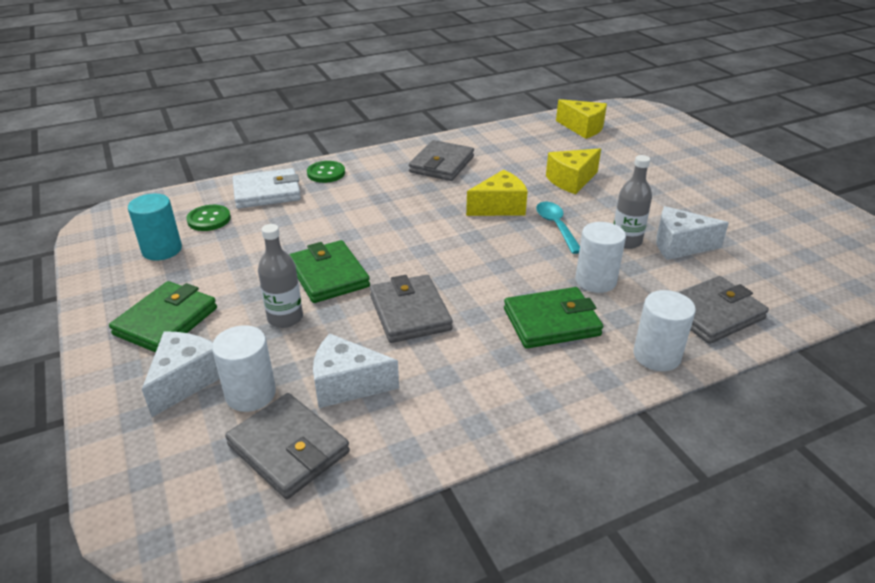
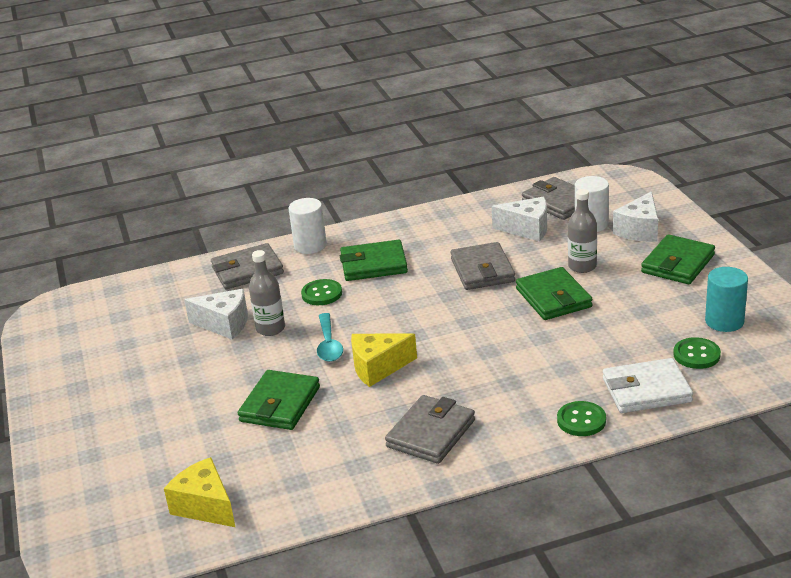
camera: 170 degrees left, 5 degrees down
(571, 180) = (280, 404): yellow cheese -> green wallet
(595, 281) = (322, 294): white cylinder -> green button

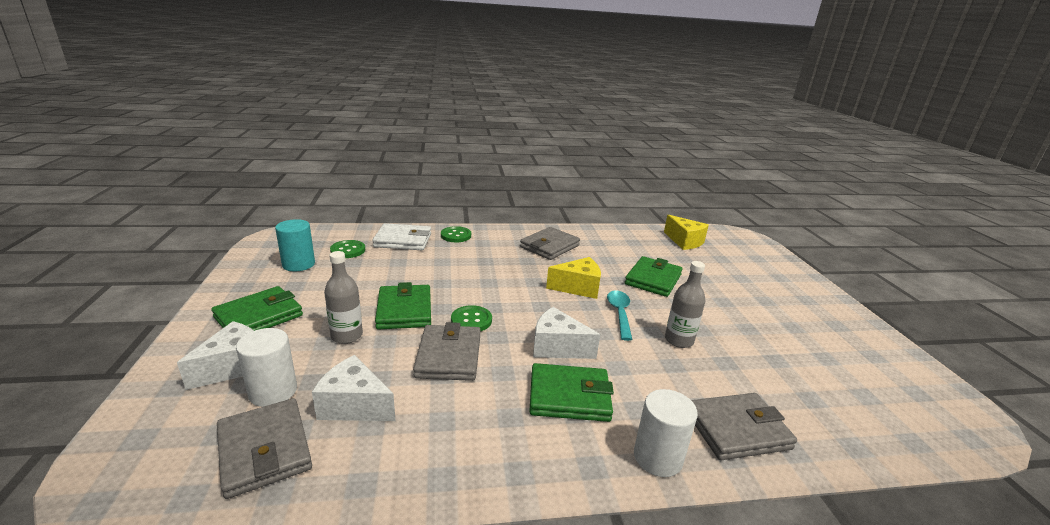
camera: 175 degrees left, 5 degrees down
(224, 324) = (730, 356): white cheese -> white cheese (557, 347)
(322, 294) = (631, 369): green button -> green button (471, 320)

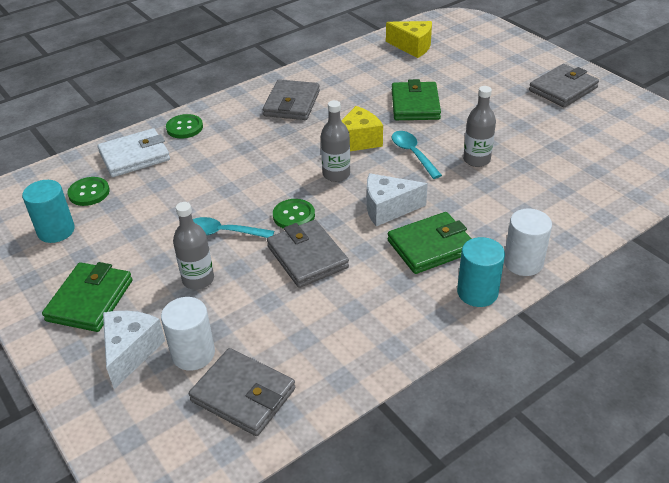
camera: 25 degrees left, 15 degrees up
(354, 405) = (274, 331): white cheese -> none
(404, 310) = (223, 233): green wallet -> turquoise spoon
(537, 304) = (336, 174): none -> grey bottle
(580, 465) = (477, 292): none -> turquoise cylinder
(737, 429) = (561, 217): grey wallet -> grey wallet (563, 89)

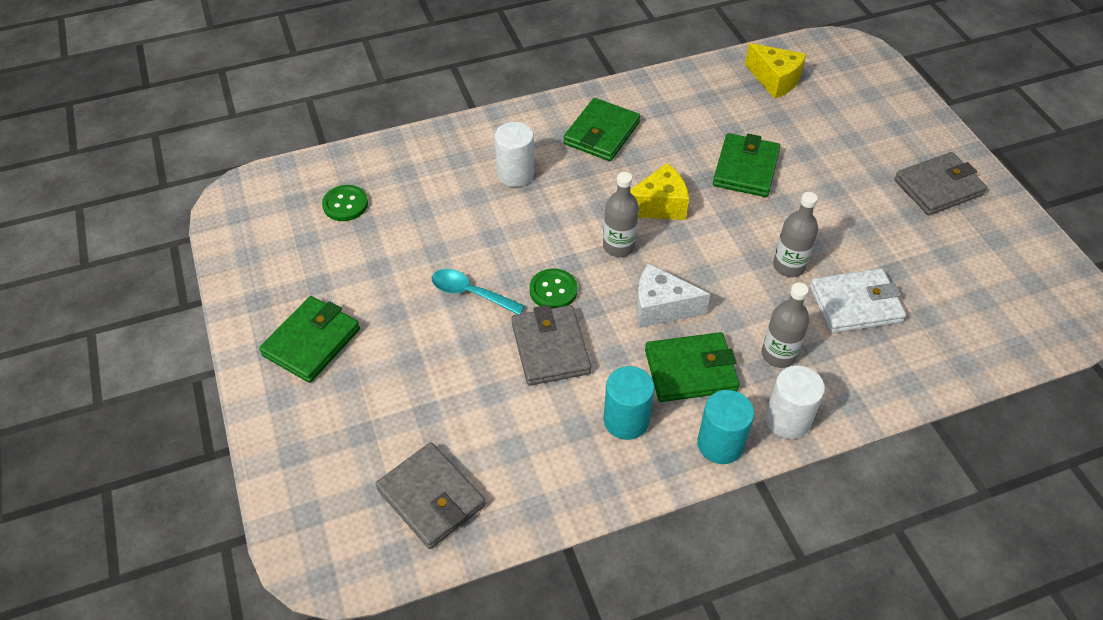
camera: 15 degrees right, 10 degrees up
(56, 231) = (299, 246): turquoise cylinder -> turquoise cylinder (626, 420)
(131, 352) = (335, 415): white cheese -> none
(135, 156) = (406, 167): white wallet -> white wallet (855, 304)
(184, 128) = (470, 140): green button -> none
(193, 354) = (396, 435): white cylinder -> white cylinder (515, 174)
(198, 280) = (427, 346): grey bottle -> grey bottle (778, 355)
(292, 103) = (601, 133): grey wallet -> green wallet
(412, 154) = (717, 239): turquoise spoon -> none

